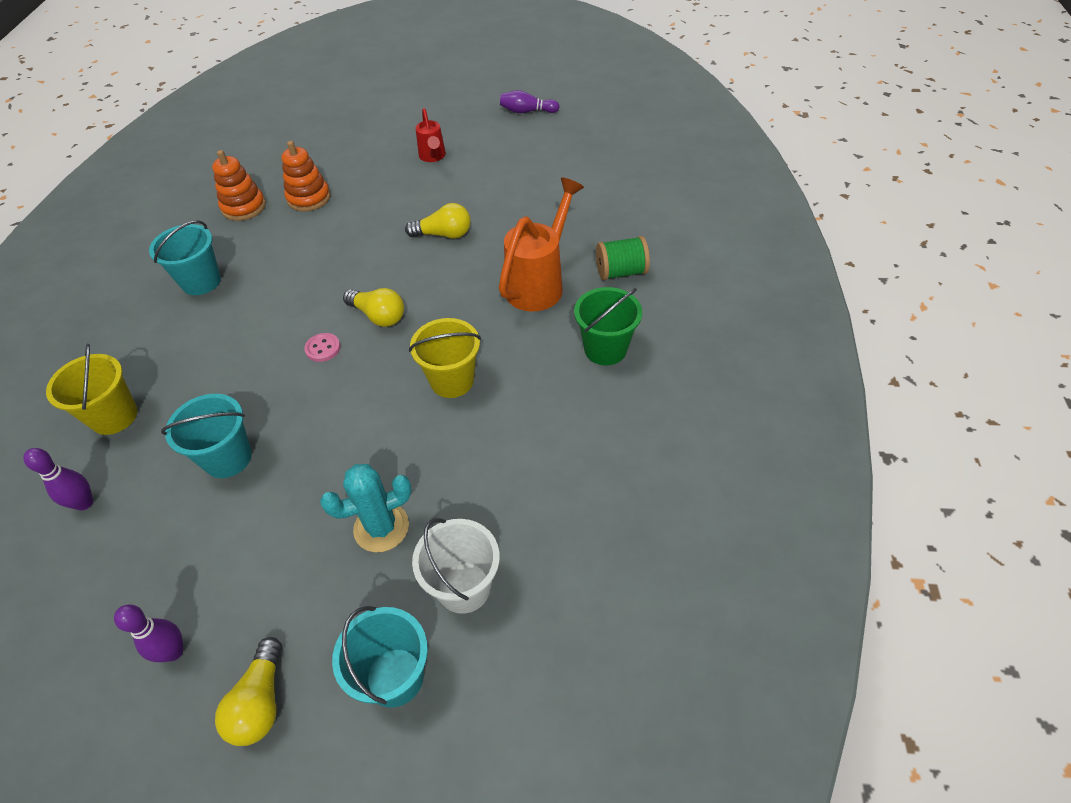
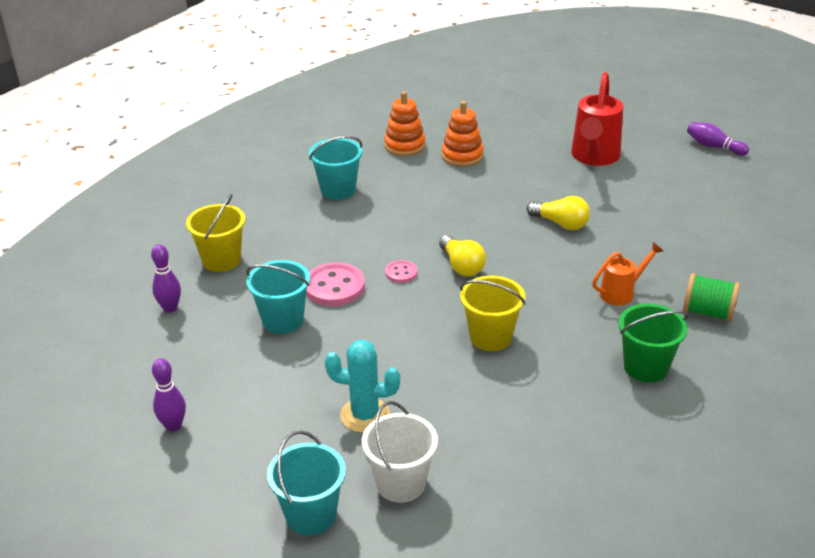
camera: 30 degrees right, 15 degrees down
(260, 702) = (210, 484): yellow light bulb -> none
(262, 394) = (334, 287): none -> pink button
(433, 157) = (594, 158): red watering can -> red watering can, size x1.78
(539, 283) = (622, 293): orange watering can -> orange watering can, size x0.56

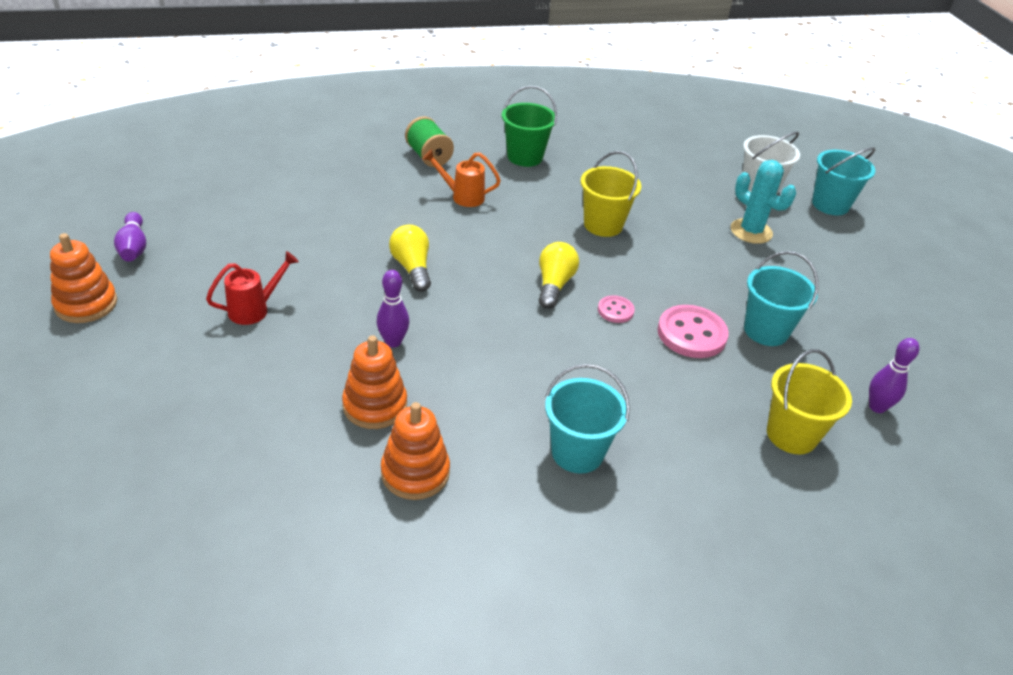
camera: 145 degrees left, 5 degrees up
(173, 426) = (909, 299): purple bowling pin -> purple bowling pin (393, 342)
(594, 158) = (255, 309): red watering can -> red watering can, size x0.56
(667, 118) = (86, 304): none -> orange stacking toy

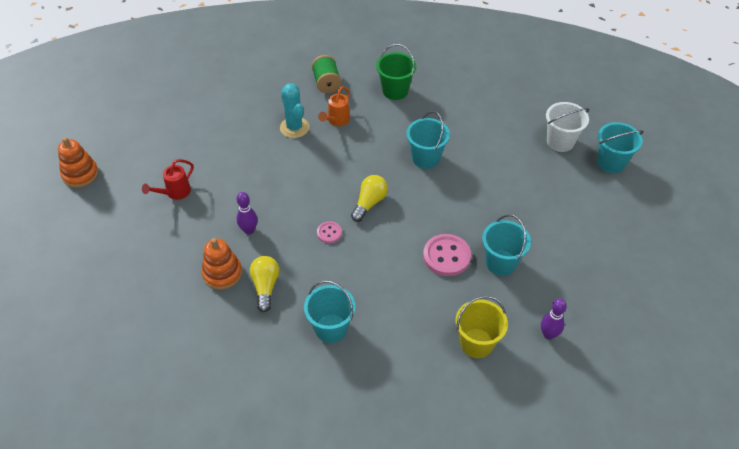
camera: 20 degrees right, 10 degrees up
(134, 247) = (117, 135): purple bowling pin -> none
(255, 309) = (174, 193): red watering can -> red watering can turned 150 degrees clockwise
(412, 268) = (281, 175): yellow light bulb -> yellow light bulb (265, 286)
(415, 473) = (230, 322): orange stacking toy -> none
(462, 196) = (336, 121): orange watering can -> orange watering can turned 90 degrees counterclockwise
(603, 225) = (426, 158): yellow bucket -> turquoise bucket
(615, 310) = (402, 229): pink button -> pink button (329, 233)
(751, 231) = (534, 178): turquoise cactus -> turquoise cactus (294, 127)

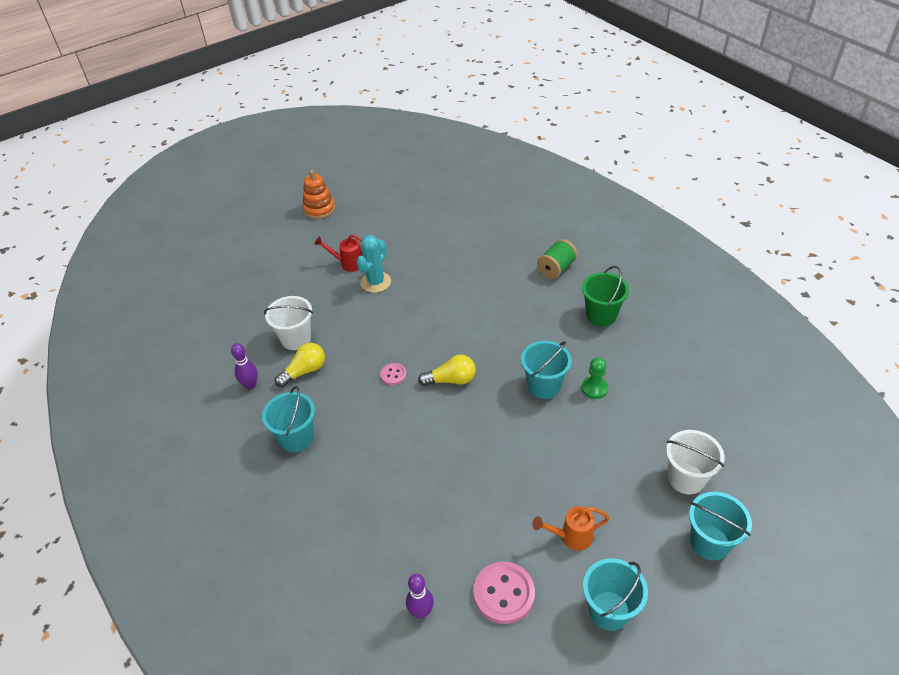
camera: 55 degrees right, 5 degrees down
(222, 273) = (296, 339): orange stacking toy -> white bucket
(249, 230) = (351, 326): purple bowling pin -> purple bowling pin (250, 385)
(294, 127) = (484, 282): turquoise cactus -> turquoise cactus (375, 282)
(336, 121) = (520, 302): orange watering can -> orange watering can (570, 537)
(446, 256) = (443, 471): pink button -> pink button (504, 593)
(453, 135) = (594, 388): none -> green pawn
(476, 343) = (363, 555): yellow bucket -> none
(501, 262) = (474, 519): turquoise bucket -> turquoise bucket (609, 610)

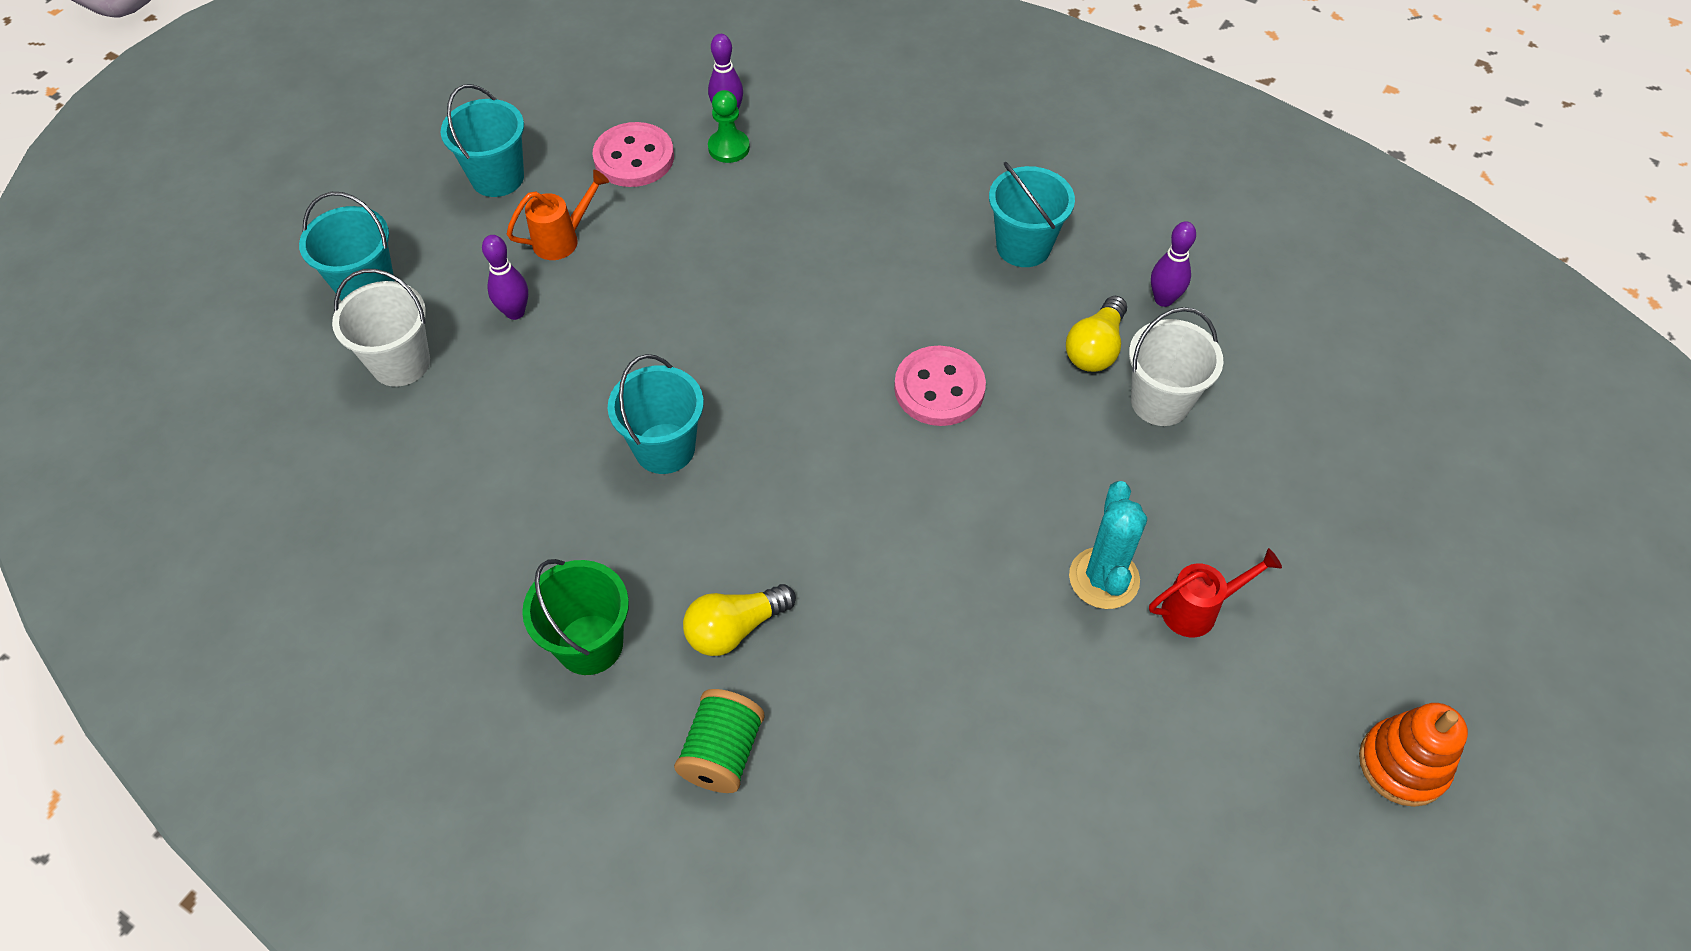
camera: 155 degrees right, 10 degrees up
(393, 375) = (939, 388): pink button -> pink button, size x1.86
(451, 380) = (833, 410): yellow light bulb -> yellow light bulb (734, 628)
(594, 388) = (572, 471): green pawn -> green pawn (729, 148)
(611, 491) = (515, 312): none -> purple bowling pin

